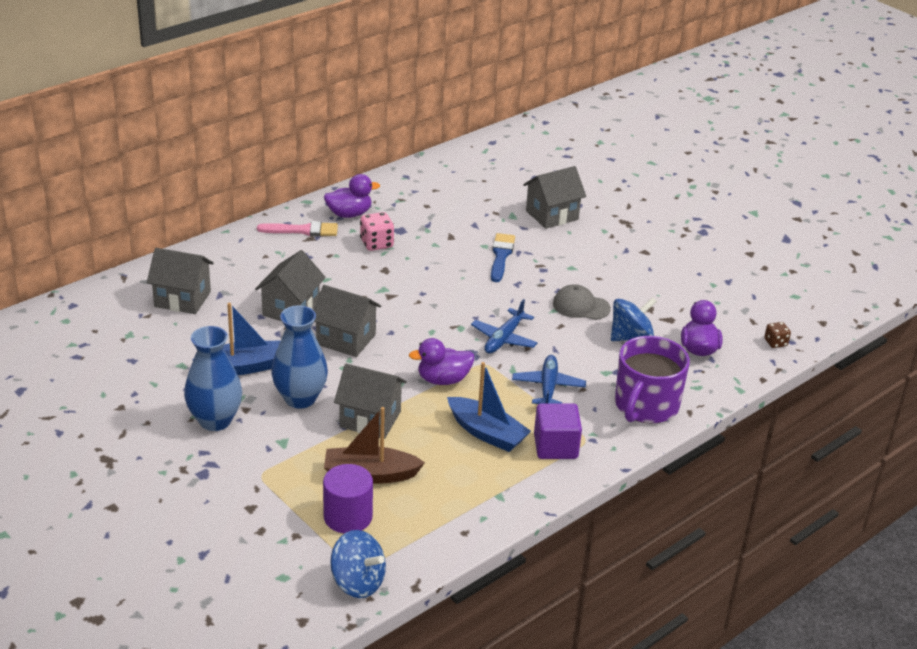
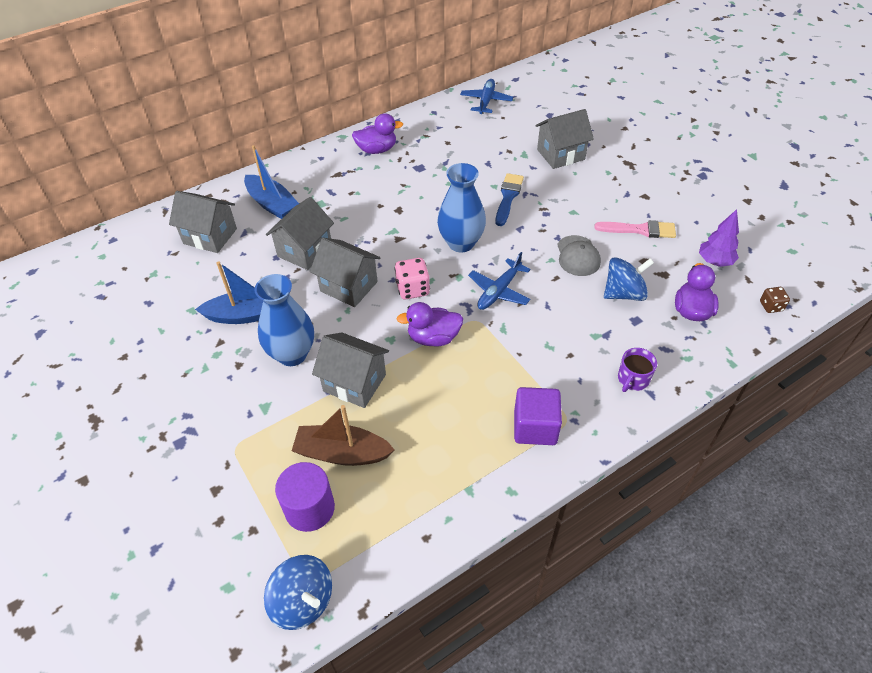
camera: 10 degrees right, 15 degrees up
(215, 420) = (206, 377): blue vase -> blue vase (461, 243)
(303, 230) = (332, 166): pink brush -> pink brush (640, 230)
(376, 244) = (396, 181): pink dice -> pink dice (412, 289)
(487, 433) = (467, 406): blue boat -> blue boat (272, 204)
(548, 387) = (535, 351): blue plane -> blue plane (486, 101)
(581, 306) = (578, 256): grey cap -> grey cap turned 120 degrees counterclockwise
(645, 406) = (633, 379): purple mug -> purple mug, size x0.48
(719, 307) = (714, 262): none -> purple tree

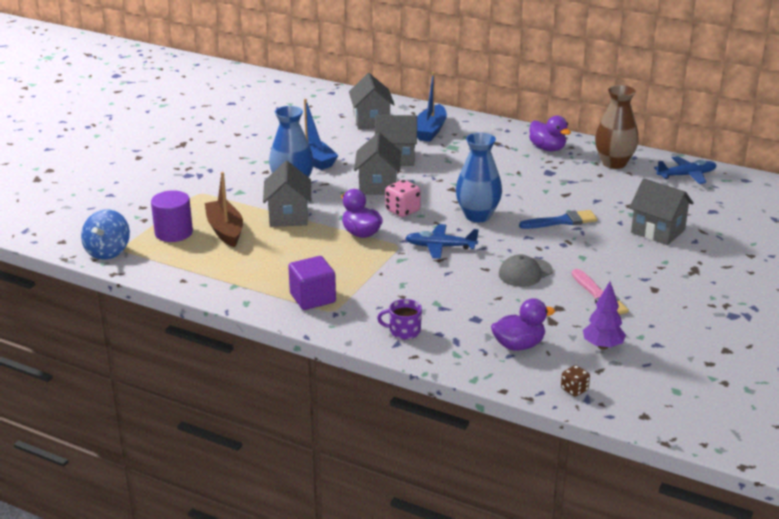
camera: 60 degrees right, 20 degrees down
(435, 127) = (614, 163): none -> brown vase
(624, 293) = (503, 306): blue spinning top -> none

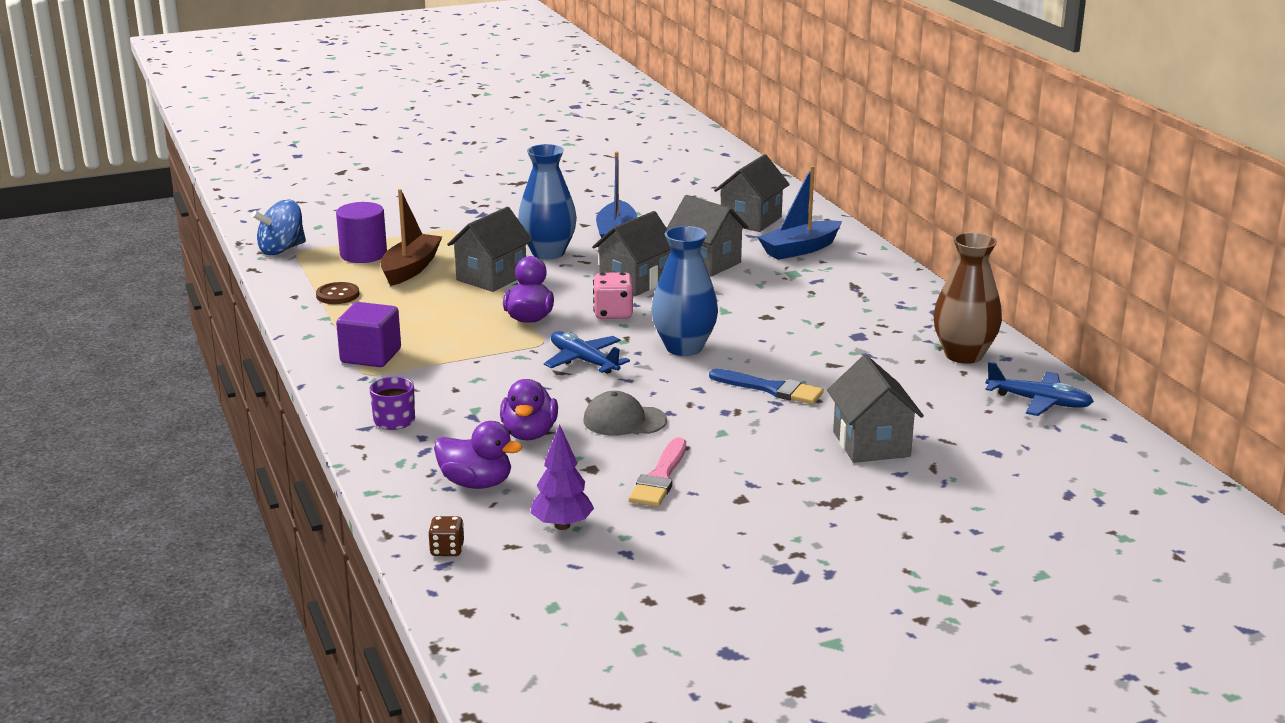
camera: 40 degrees right, 5 degrees down
(211, 267) = (337, 295): none -> brown button
(547, 148) = (907, 312): purple duck -> purple duck (529, 434)

